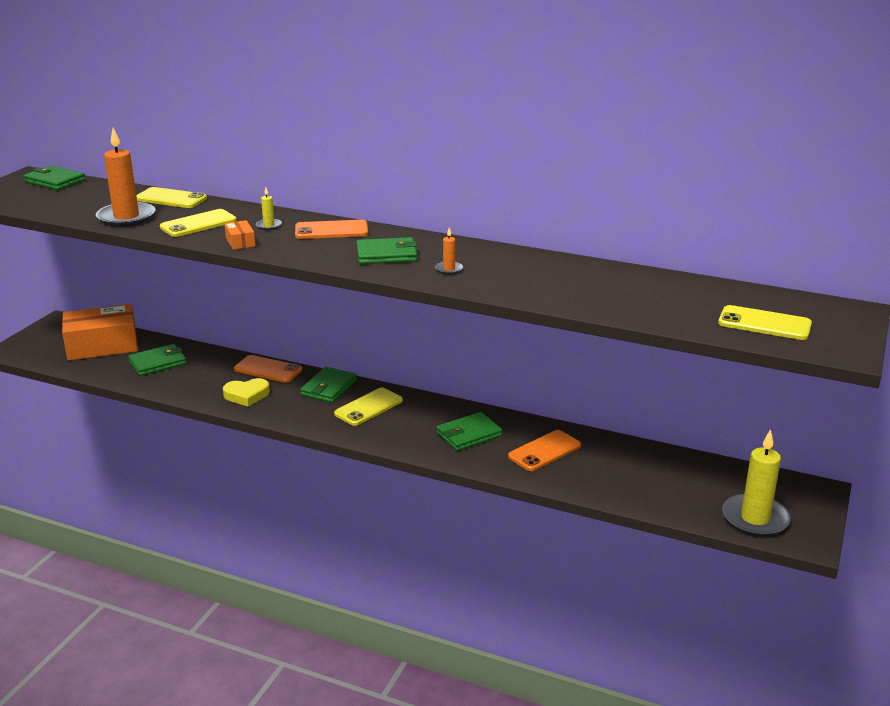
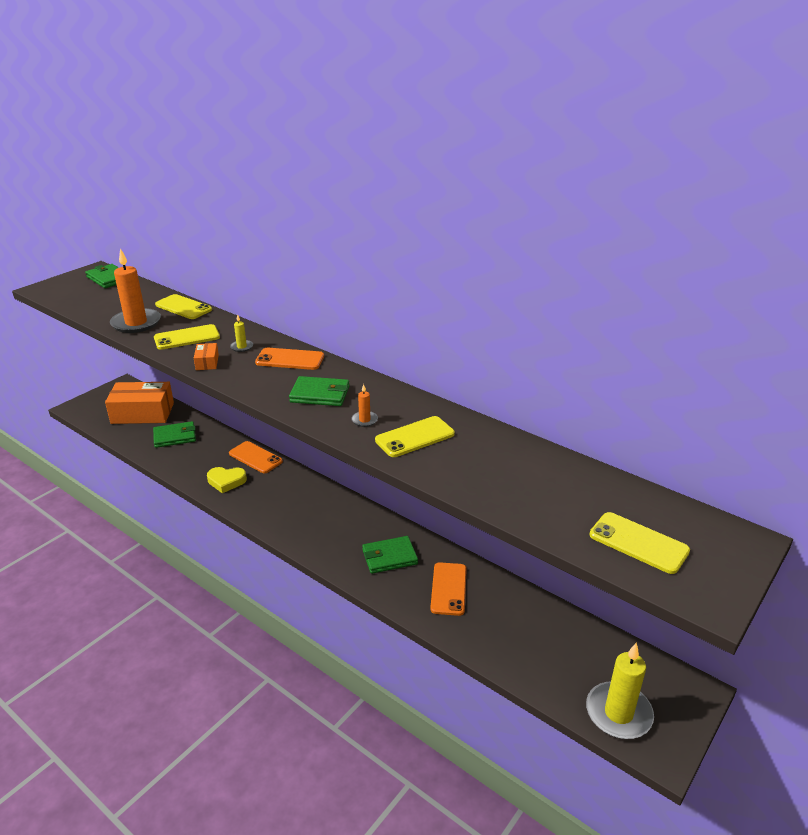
camera: 15 degrees right, 5 degrees up
(329, 388) = (295, 485): green wallet -> none
(368, 407) = (318, 511): yellow phone -> yellow phone (415, 437)
(544, 451) = (448, 589): orange phone -> orange phone turned 60 degrees counterclockwise

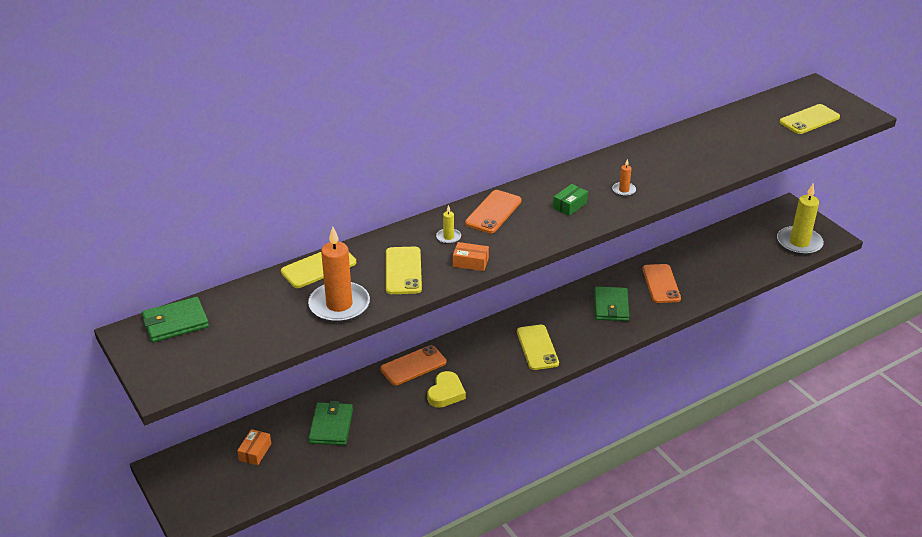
camera: 70 degrees left, 5 degrees up
(142, 413) = (255, 452): orange box -> orange box, size x0.42
(320, 394) = (570, 205): green wallet -> green box
(415, 437) = (659, 172): yellow phone -> yellow phone (537, 347)
(448, 589) = (661, 284): orange phone -> orange phone turned 60 degrees clockwise

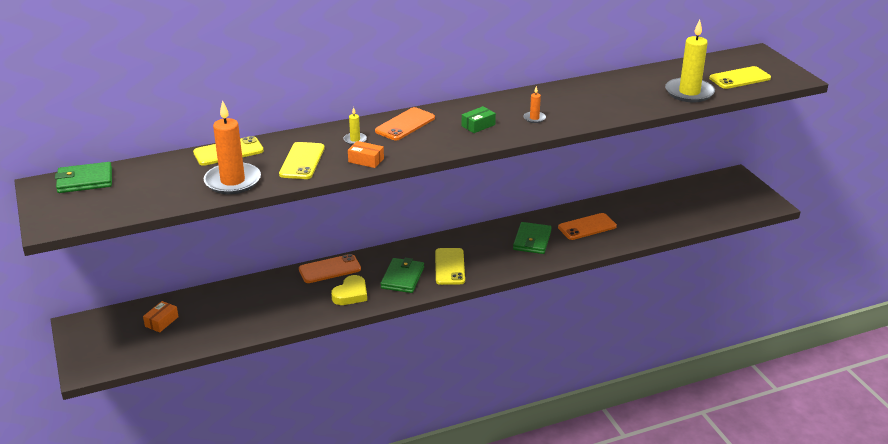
camera: 10 degrees right, 5 degrees down
(331, 426) = (236, 309): green wallet -> green wallet (402, 278)
(661, 284) = (587, 227): orange phone -> orange phone turned 60 degrees clockwise
(799, 243) = (735, 206): yellow candle -> yellow candle (689, 92)

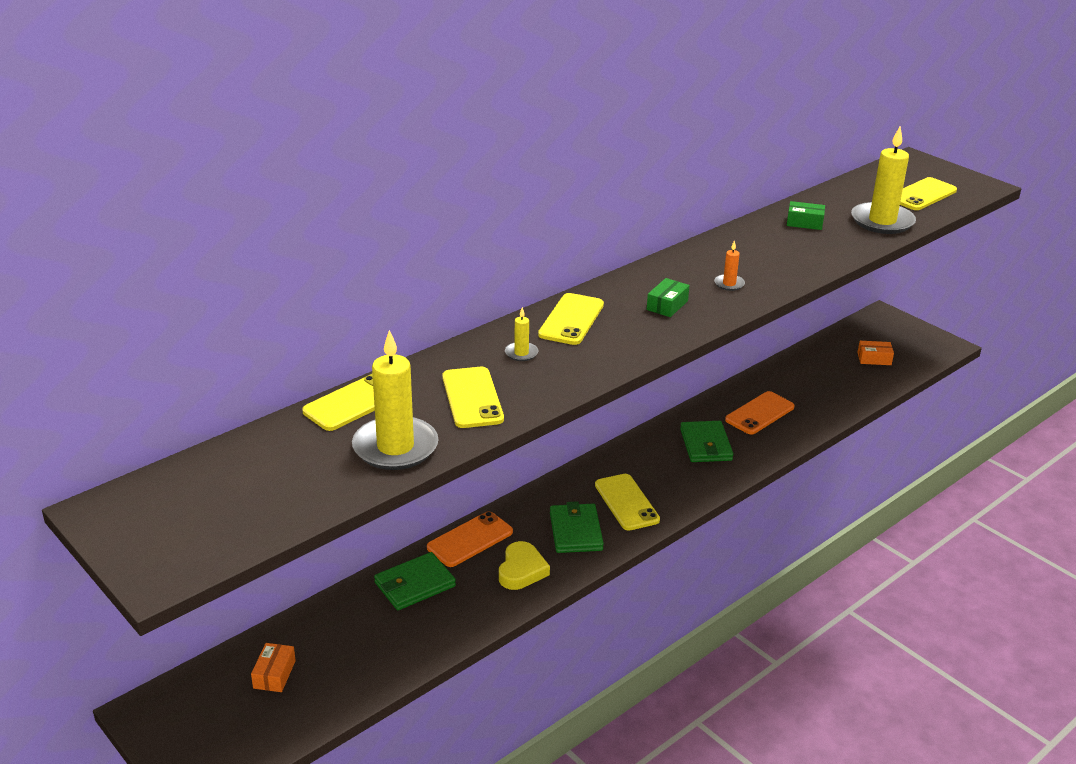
camera: 20 degrees left, 0 degrees up
(85, 181) = (164, 489): green wallet -> green wallet (414, 585)
(233, 181) = (395, 447): orange candle -> yellow candle
(366, 160) = (560, 381): orange box -> orange box (874, 359)
(405, 124) = (571, 320): orange phone -> yellow phone
(628, 85) = (804, 223): none -> green box

